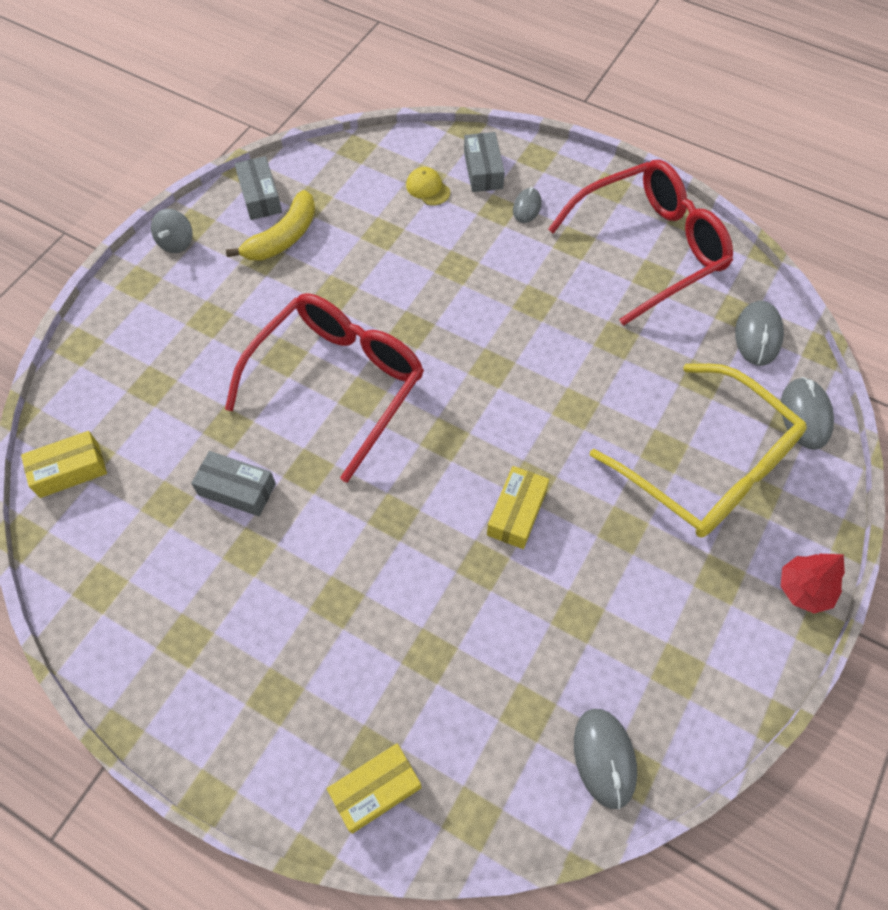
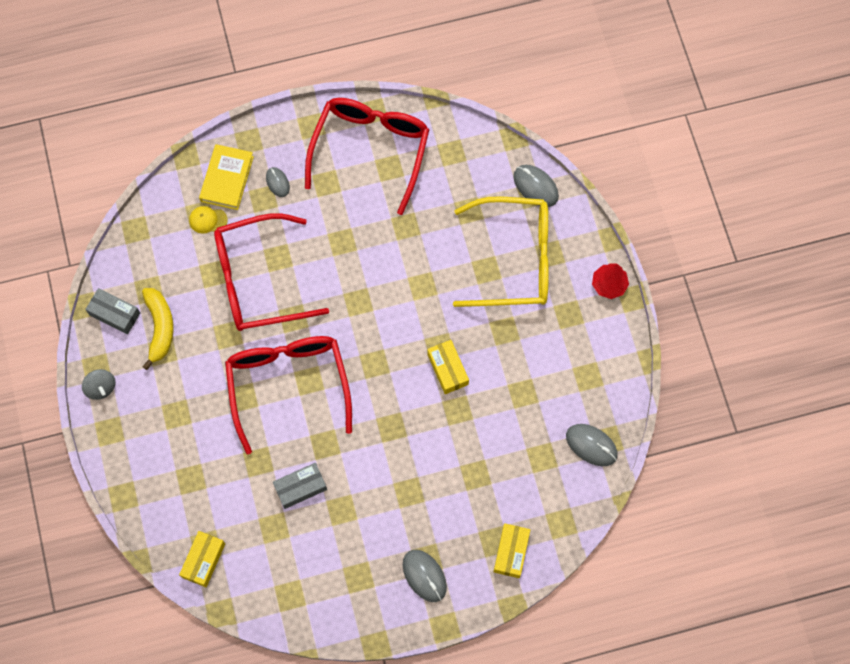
camera: 45 degrees left, 10 degrees up
(415, 270) = (258, 280): none -> red glasses
(483, 170) = (227, 179): grey box -> yellow book
(758, 335) = (474, 158): grey mouse -> grey mouse (424, 576)

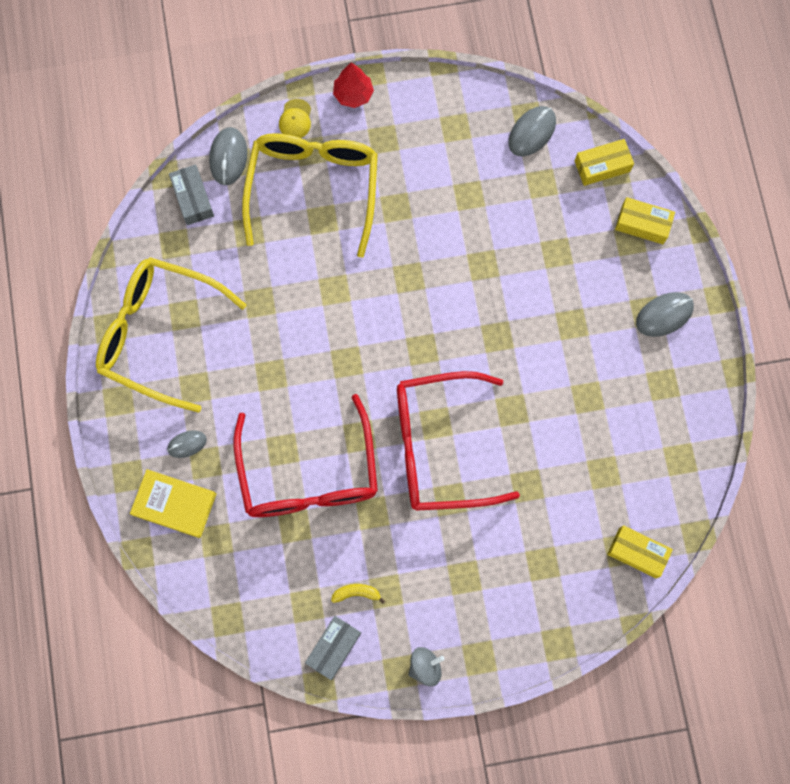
camera: 85 degrees left, 5 degrees up
(160, 328) = (356, 593): yellow banana -> yellow banana, size x0.53
(208, 220) = (225, 529): yellow cap -> yellow cap (295, 119)
(300, 487) = (560, 440): grey box -> grey box (193, 198)
(370, 150) = (159, 334): red glasses -> yellow glasses
(447, 369) = (435, 271): yellow box -> yellow box (602, 166)
(535, 186) = (228, 157): grey mouse -> grey mouse turned 45 degrees counterclockwise

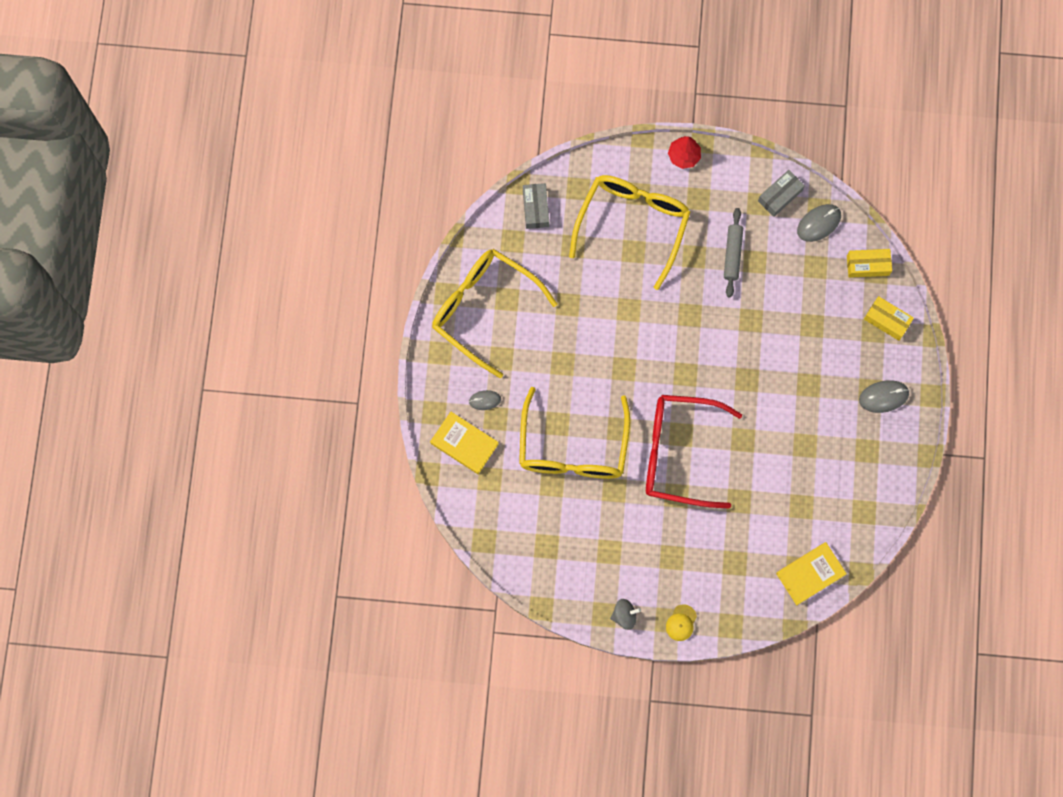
camera: 15 degrees right, 0 degrees up
(228, 157) = (571, 182): grey mouse -> none
(295, 119) = (632, 165): yellow cap -> yellow cap (681, 623)
(309, 474) = (573, 448): red glasses -> yellow glasses
(333, 647) = (559, 583): grey box -> grey box (780, 196)
(356, 593) = (586, 547): yellow banana -> none
(441, 193) = (732, 254): none -> grey rolling pin
(637, 552) = (810, 574): yellow box -> yellow book

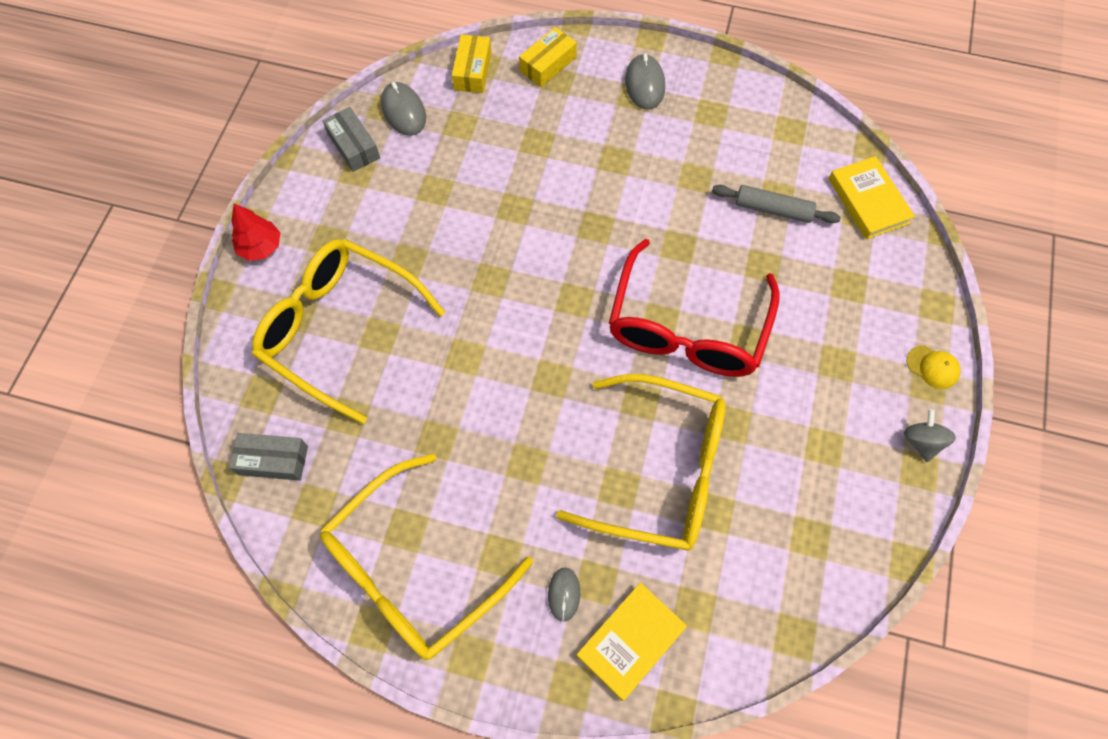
camera: 80 degrees left, 10 degrees down
(732, 254) = (418, 213): grey rolling pin -> grey rolling pin (773, 209)

